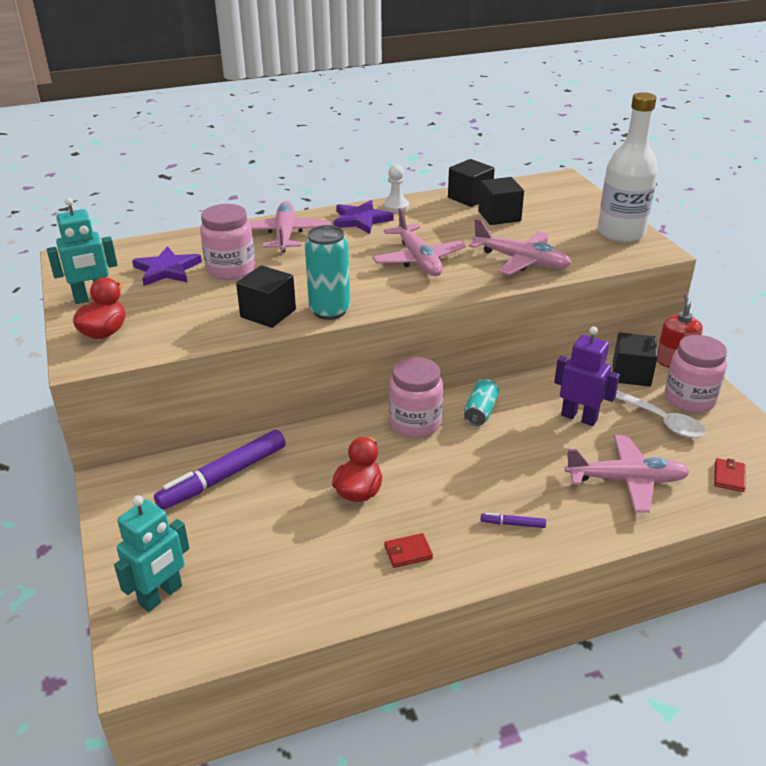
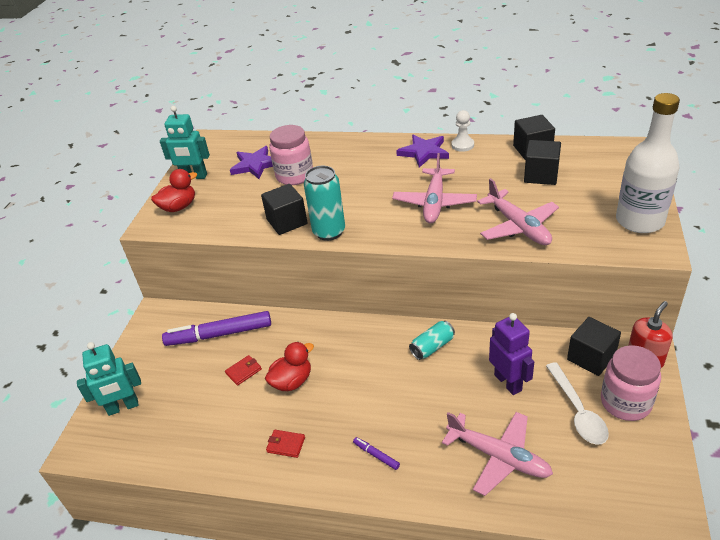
camera: 35 degrees right, 5 degrees up
(285, 235) = (357, 153): pink plane -> none
(415, 423) = (375, 339): pink jar -> none
(729, 477) = (595, 493): red wallet -> red wallet (243, 371)

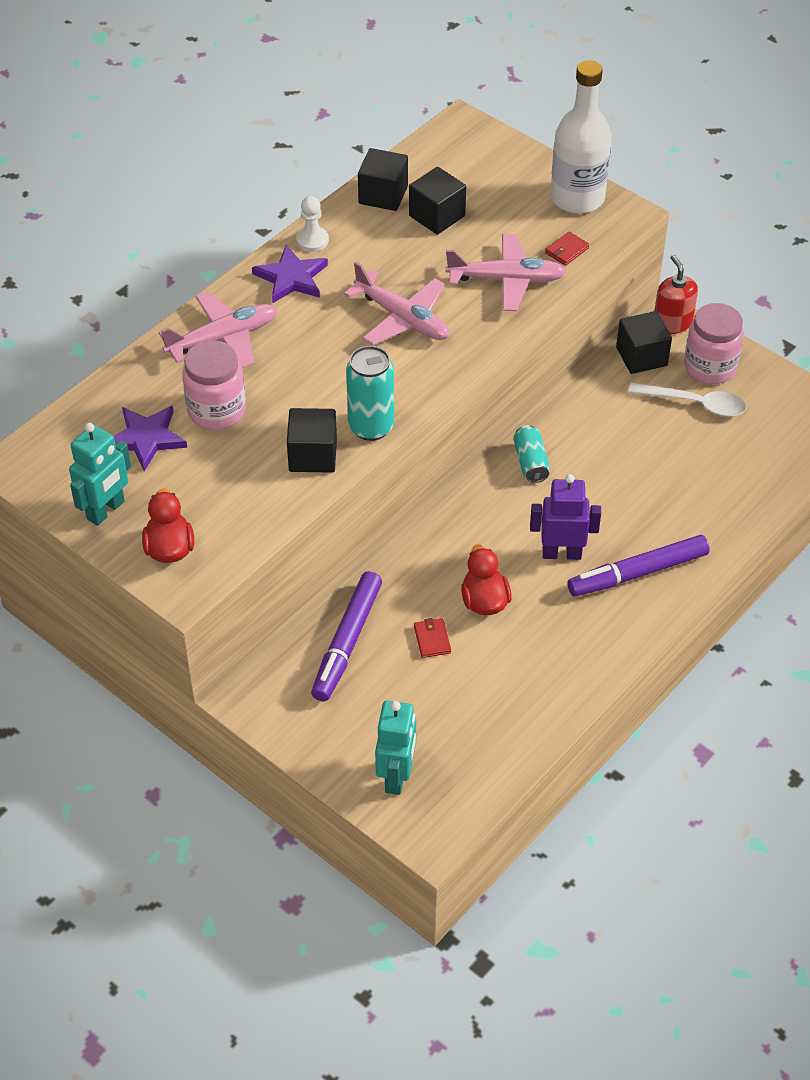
camera: 65 degrees left, 10 degrees up
(286, 445) = (571, 640): red wallet -> red wallet (566, 250)
(376, 455) = (638, 573): purple marker -> purple marker, size x2.38
(499, 457) = (704, 485): pink plane -> pink plane (223, 338)
(508, 382) = (624, 431): purple robot -> purple robot (561, 553)

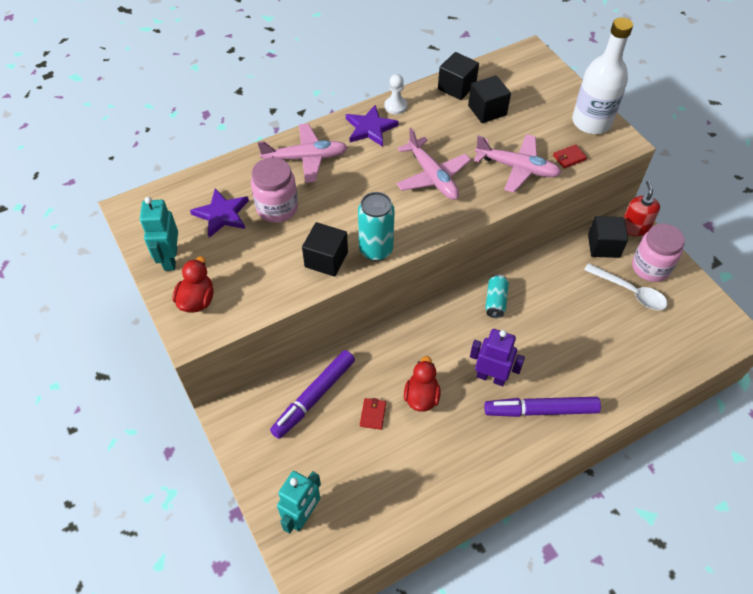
camera: 20 degrees right, 5 degrees up
(106, 510) = (170, 259): turquoise robot -> turquoise robot turned 120 degrees clockwise

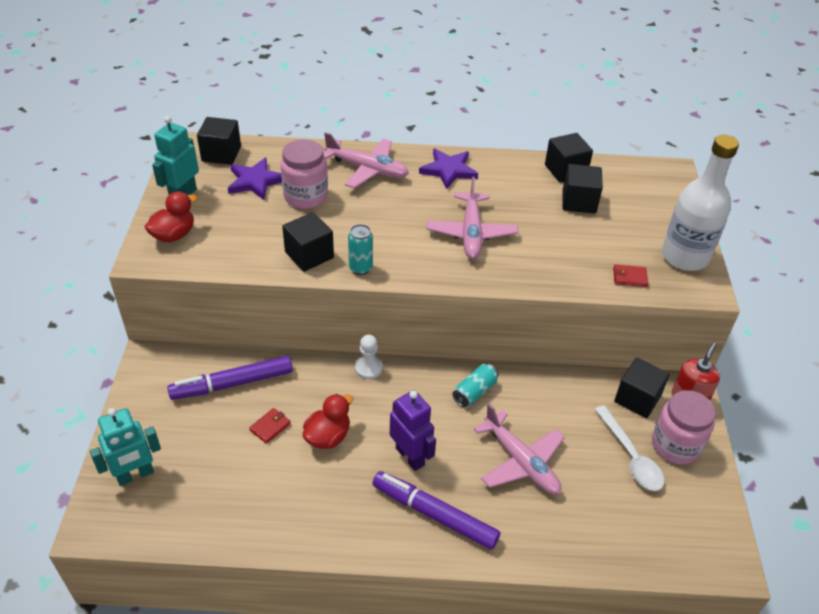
camera: 30 degrees right, 10 degrees down
(168, 203) = (221, 154): none -> black cube
(376, 250) = (360, 268): turquoise can -> turquoise can, size x0.64
(395, 106) = (490, 162): white pawn -> white pawn (368, 368)
(517, 168) = (564, 263): pink plane -> pink plane (521, 462)

